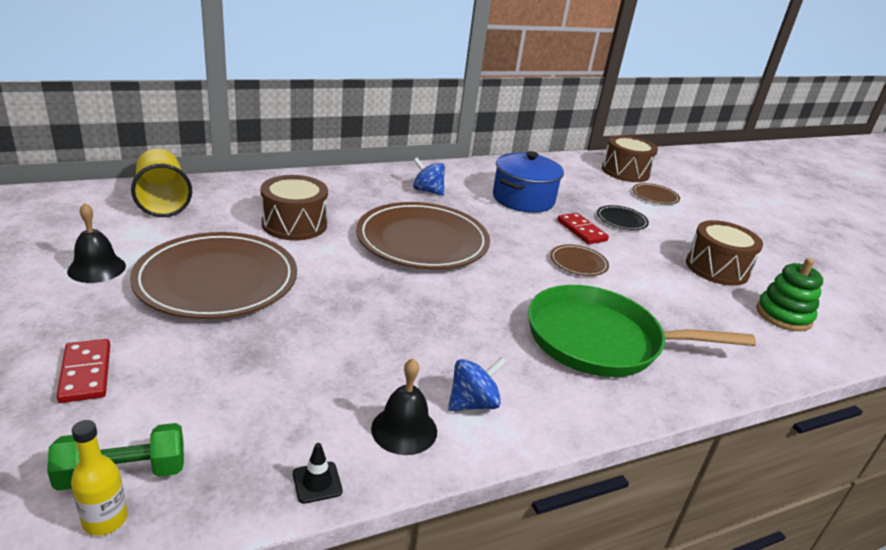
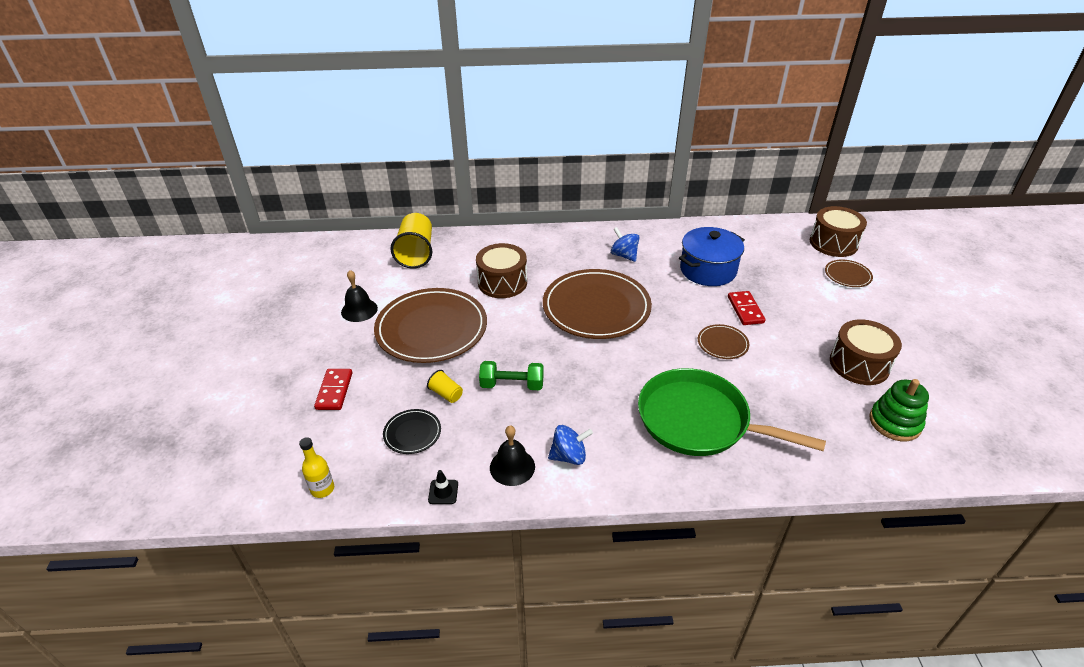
camera: 25 degrees right, 10 degrees up
(122, 473) = (338, 462): green dumbbell -> green dumbbell (512, 385)
(269, 354) = (446, 394): none -> yellow cup
(621, 220) = (793, 301): black plate -> black plate (412, 433)

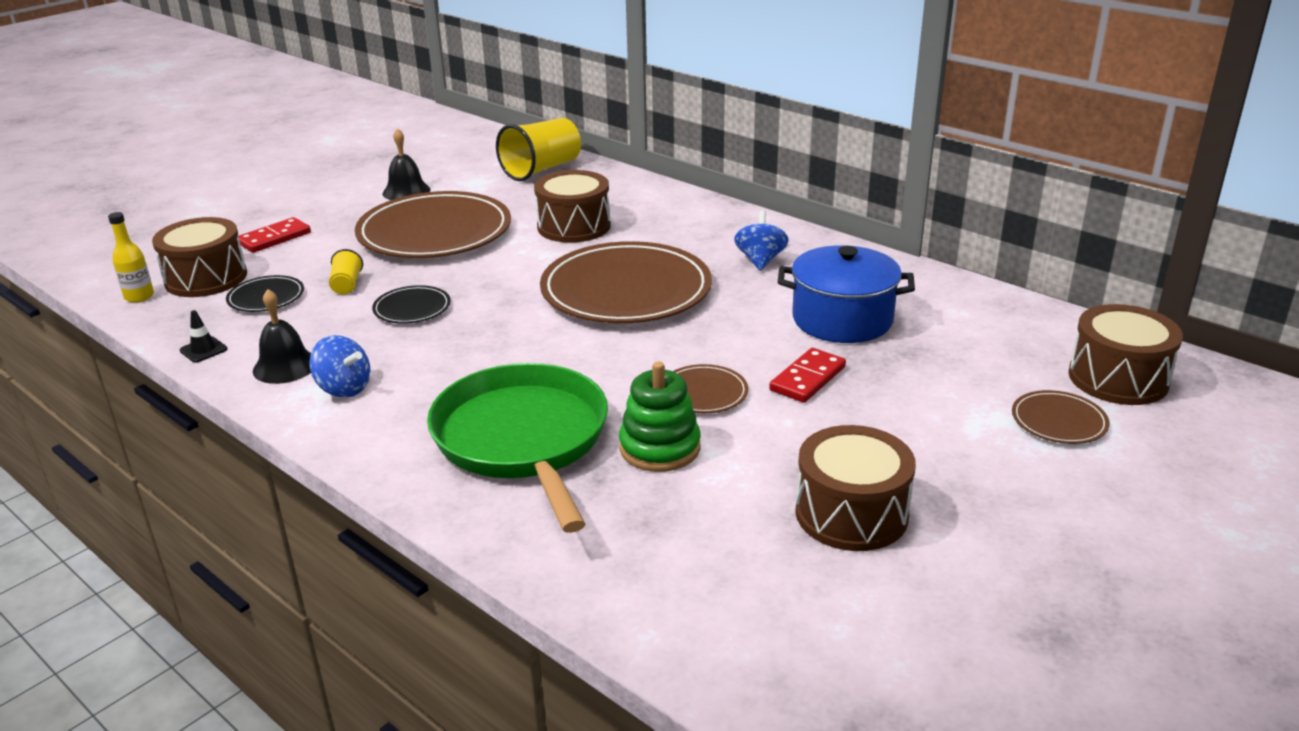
camera: 45 degrees right, 10 degrees down
(344, 446) = (206, 278): none -> brown drum
(512, 385) = (412, 308): green dumbbell -> black plate
(894, 422) = (765, 596): green stacking toy -> green stacking toy (660, 448)

